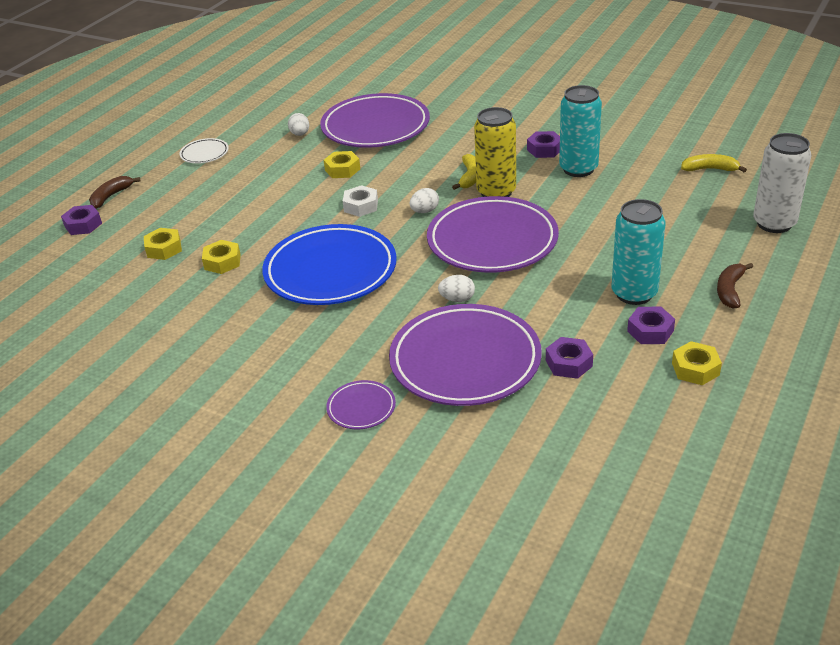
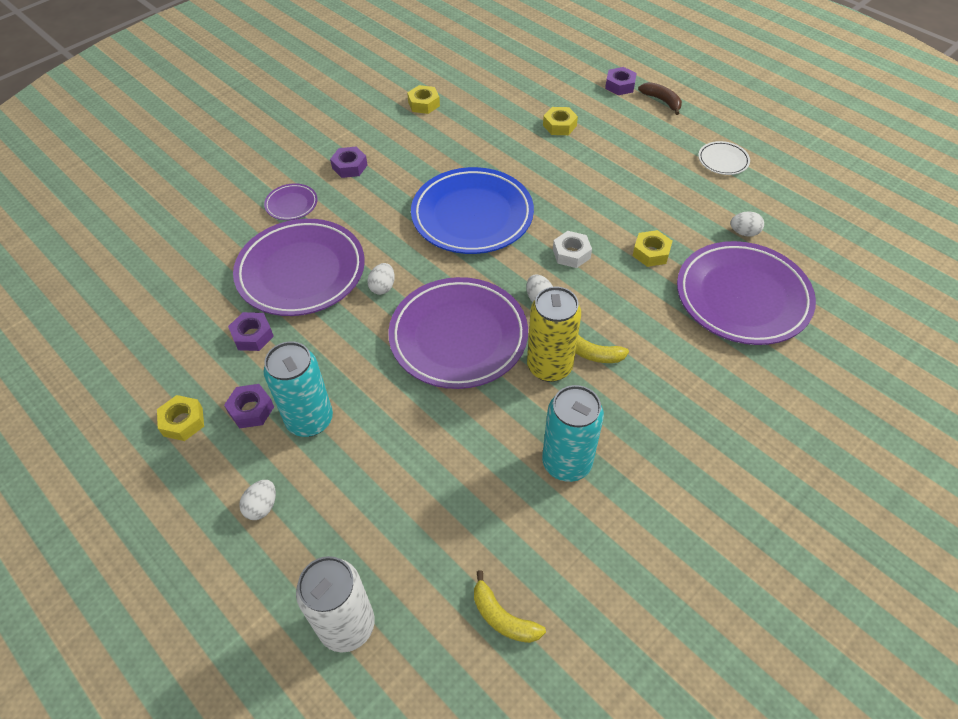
camera: 105 degrees right, 15 degrees up
(222, 262) = (522, 155): yellow nut -> yellow nut (424, 104)
(544, 149) = (628, 444): purple nut -> purple nut (349, 166)
(710, 169) = (503, 617): yellow banana -> yellow banana turned 105 degrees clockwise
(730, 290) = (262, 506): brown banana -> white egg

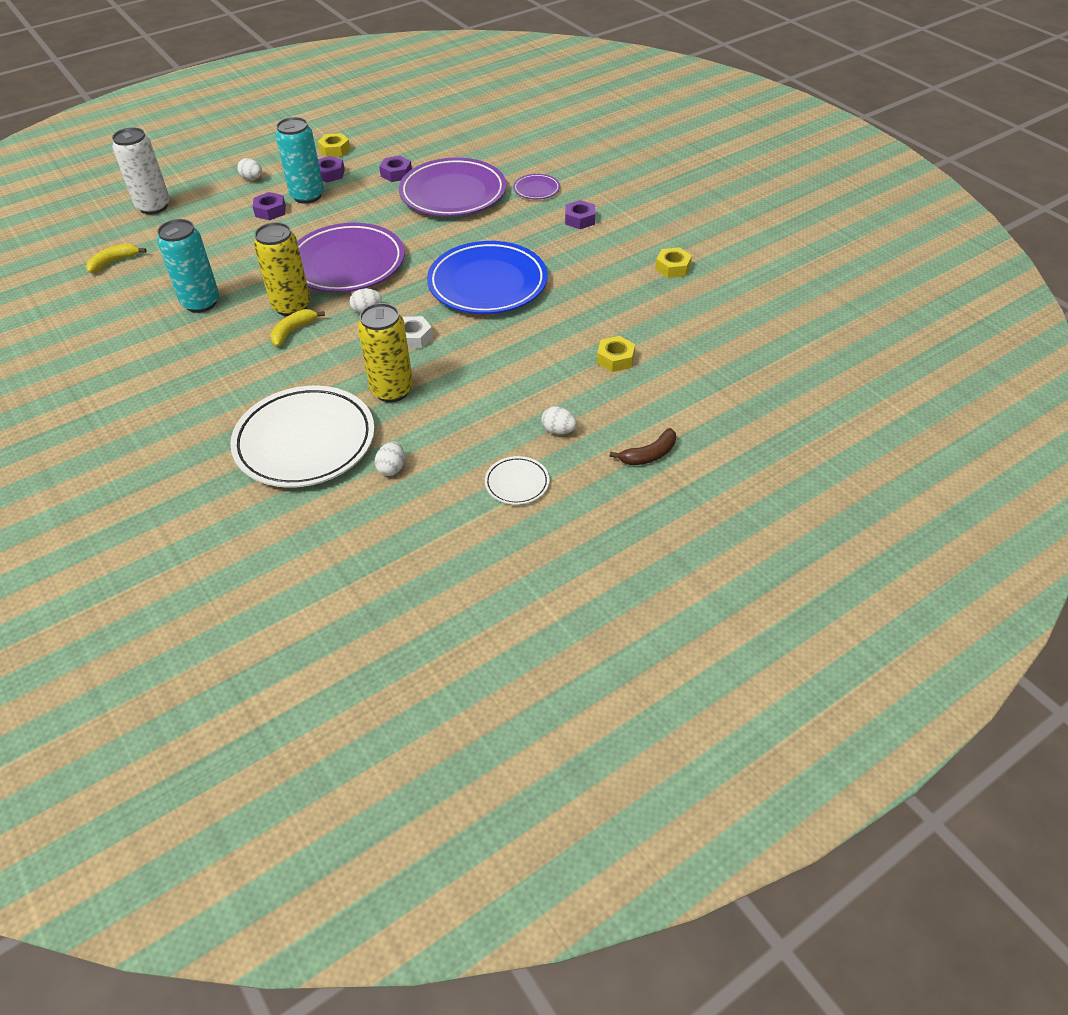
camera: 100 degrees right, 5 degrees down
(383, 287) = (418, 230): white egg -> white egg (558, 430)
(620, 85) = (688, 422): purple nut -> purple nut (270, 211)
(651, 253) = (392, 390): yellow nut -> yellow can
(742, 297) = (305, 442): purple plate -> white plate

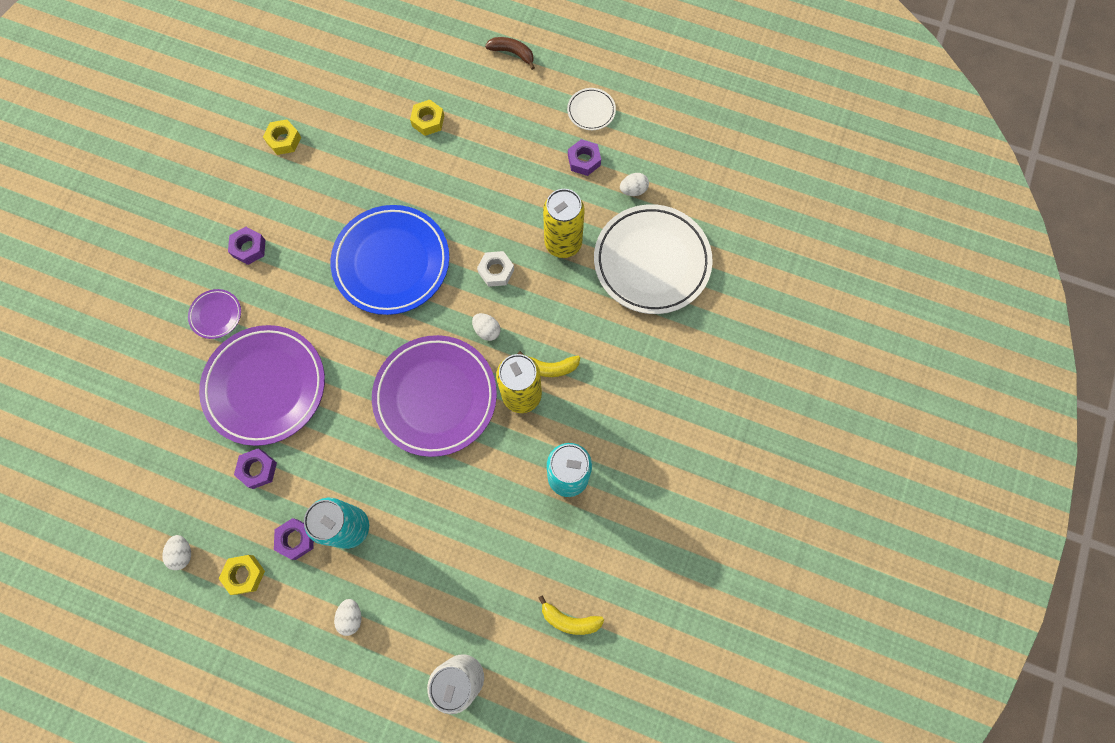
camera: 125 degrees left, 25 degrees up
(270, 211) = (397, 542): purple nut -> purple nut (584, 160)
(558, 430) = (527, 115): white egg -> white egg (183, 553)

